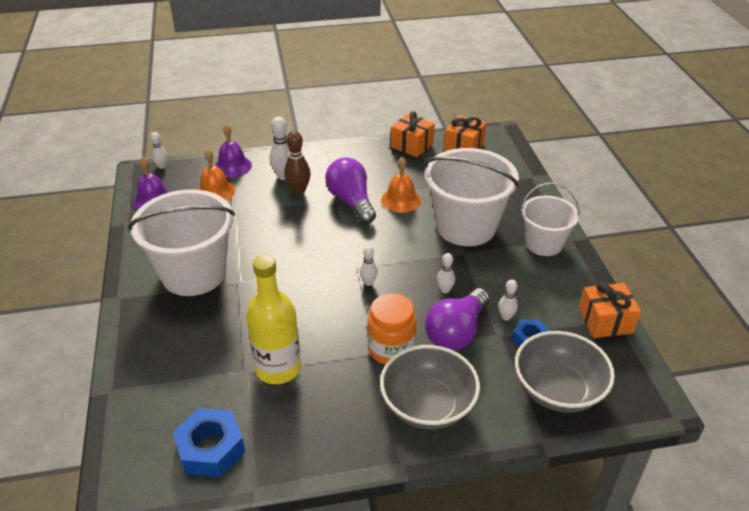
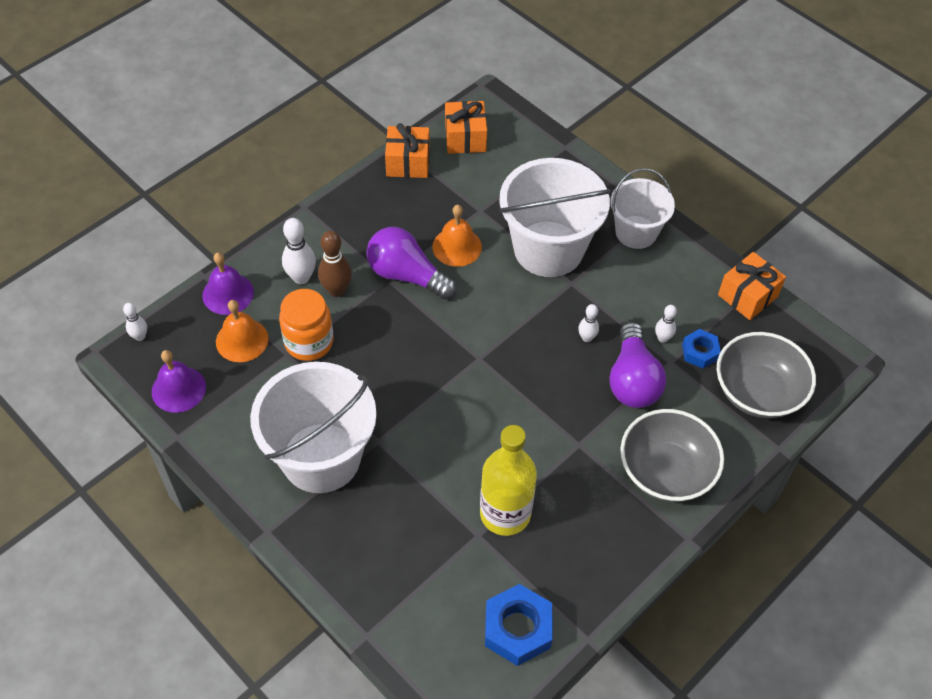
camera: 35 degrees left, 15 degrees up
(368, 282) = (508, 369): white bowling pin -> none
(391, 349) = (590, 432): orange jar -> orange jar (309, 342)

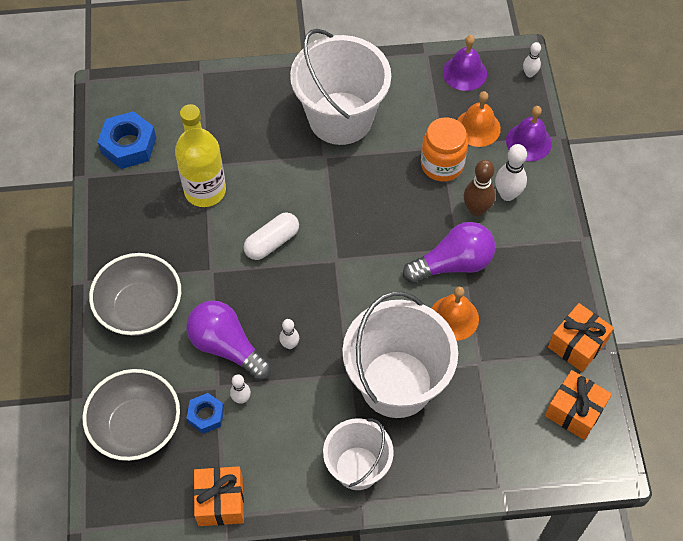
camera: 130 degrees right, 5 degrees up
(507, 417) = (272, 242): none -> white capsule

